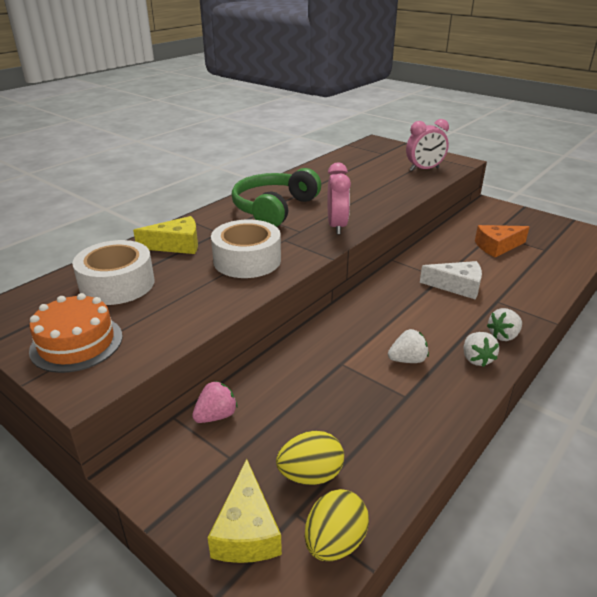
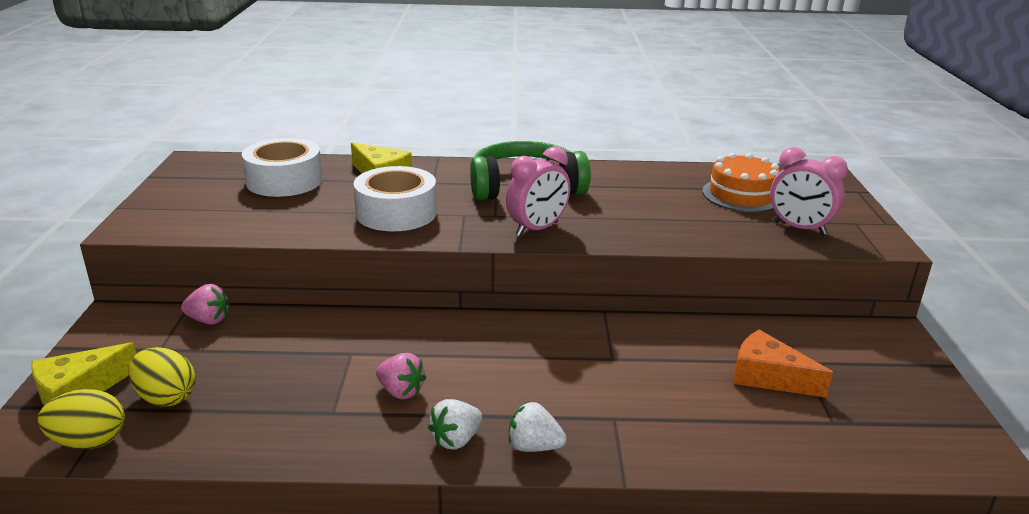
camera: 50 degrees right, 5 degrees down
(76, 343) = (184, 202): orange cake -> orange cake (742, 195)
(407, 360) = (400, 391): white strawberry -> pink strawberry
(457, 286) = (607, 376): white cheese -> none

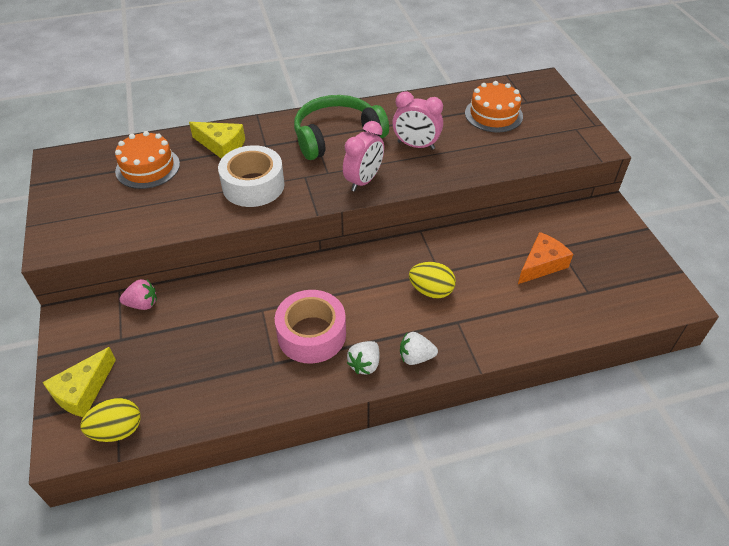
camera: 15 degrees left, 20 degrees up
(166, 398) = (150, 380): yellow egg -> yellow egg (431, 291)
(284, 181) = (148, 167): white tape -> orange cake
(400, 391) = (311, 334): pink strawberry -> pink tape
(768, 377) = (541, 264): orange cheese -> orange cheese turned 120 degrees clockwise
(799, 228) = (541, 142): pink clock -> pink clock (416, 145)

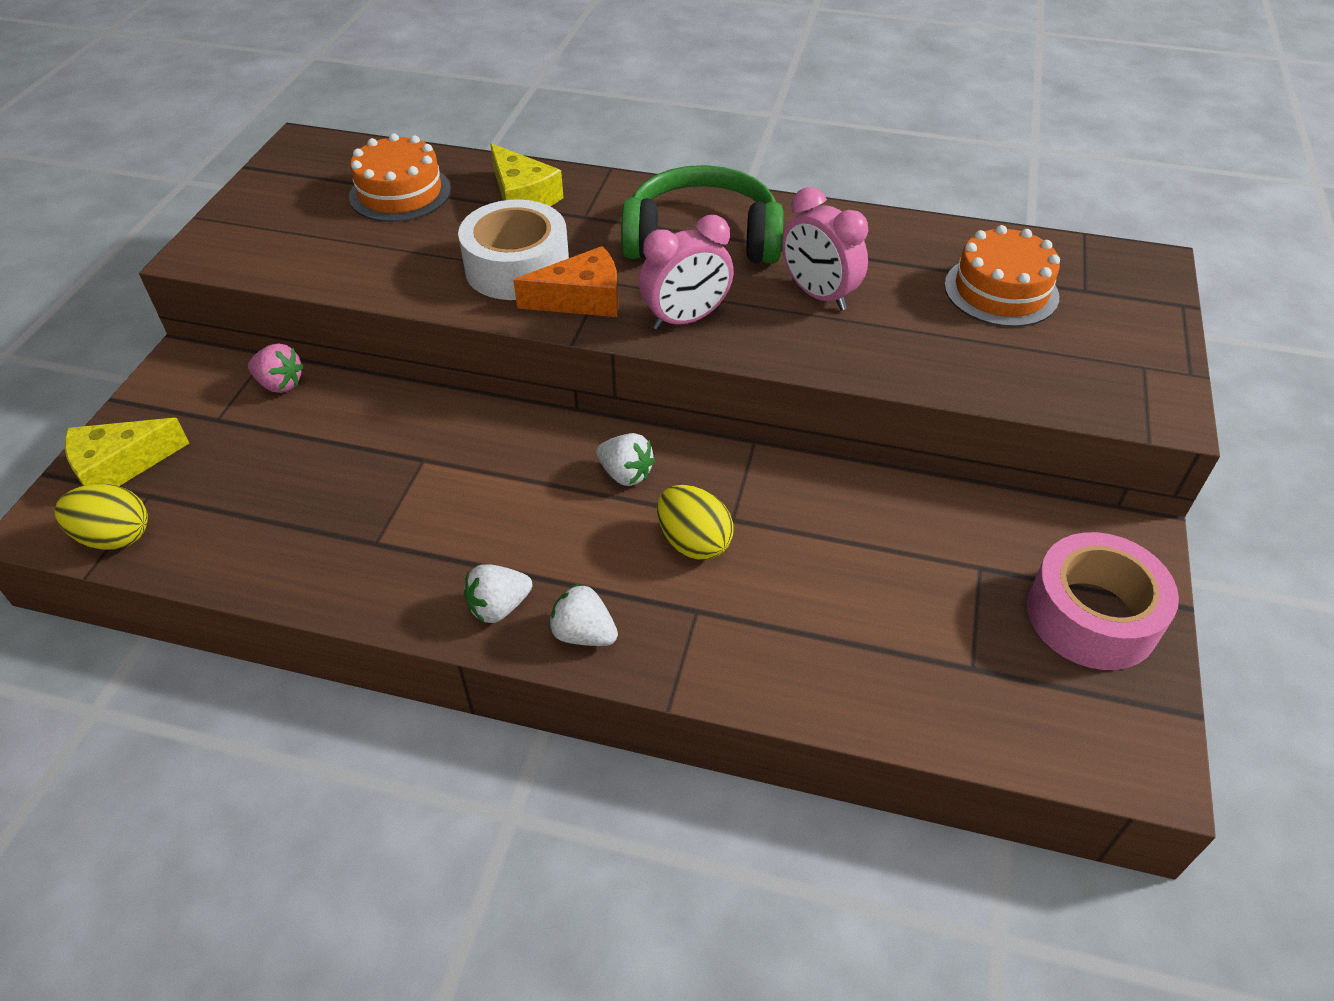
camera: 30 degrees right, 0 degrees up
(311, 334) = (460, 526): pink tape -> pink tape (1092, 615)
(372, 272) = (625, 474): none -> white strawberry
(541, 264) = (921, 582): orange cheese -> orange cheese (582, 299)

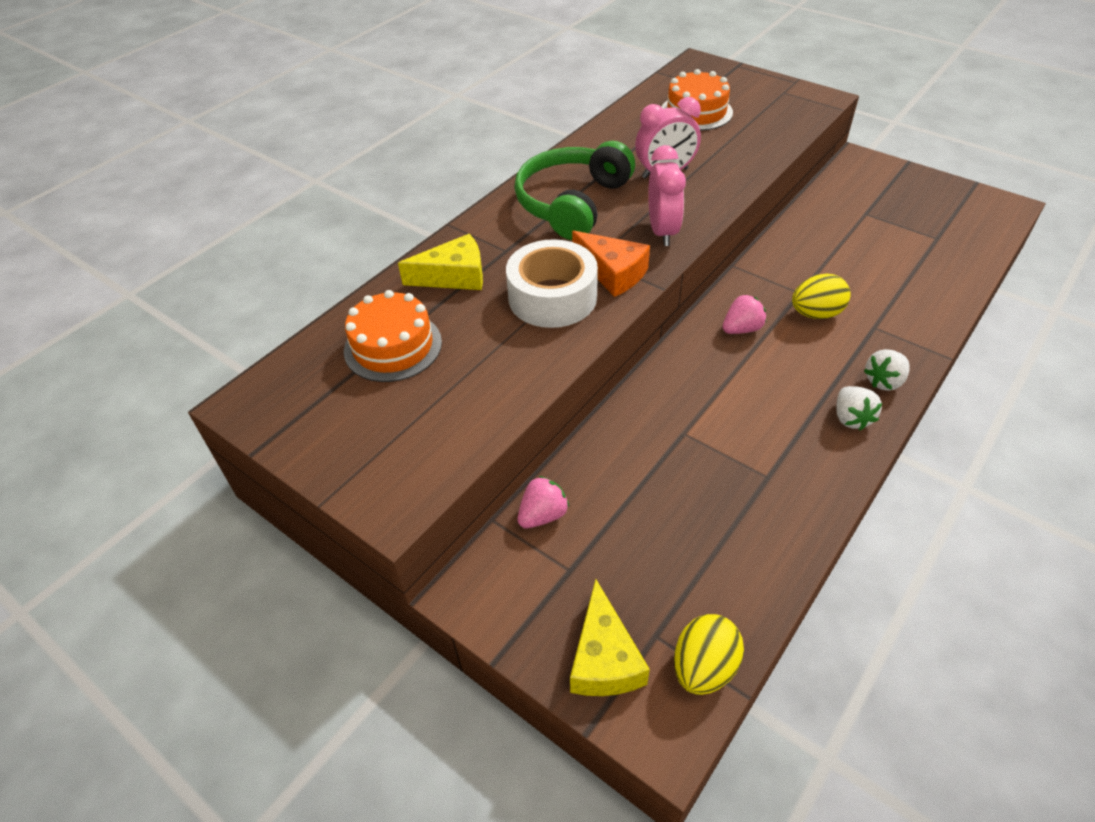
camera: 65 degrees left, 0 degrees up
(582, 299) = (613, 273): orange cheese -> orange cheese turned 120 degrees clockwise
(625, 474) = (741, 329): white strawberry -> pink strawberry
(1092, 615) = (908, 190): pink tape -> none

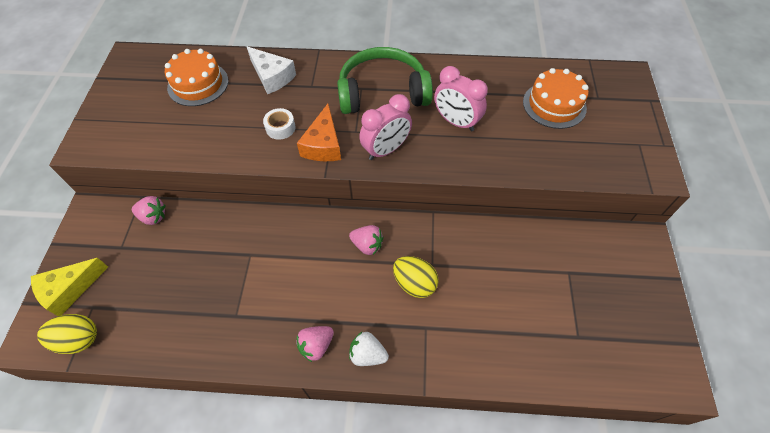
camera: 55 degrees right, 10 degrees up
(454, 276) = (272, 77): yellow cheese -> white cheese
(552, 297) = (280, 128): white tape -> white tape, size x0.48
(851, 418) = (316, 346): white strawberry -> pink strawberry

